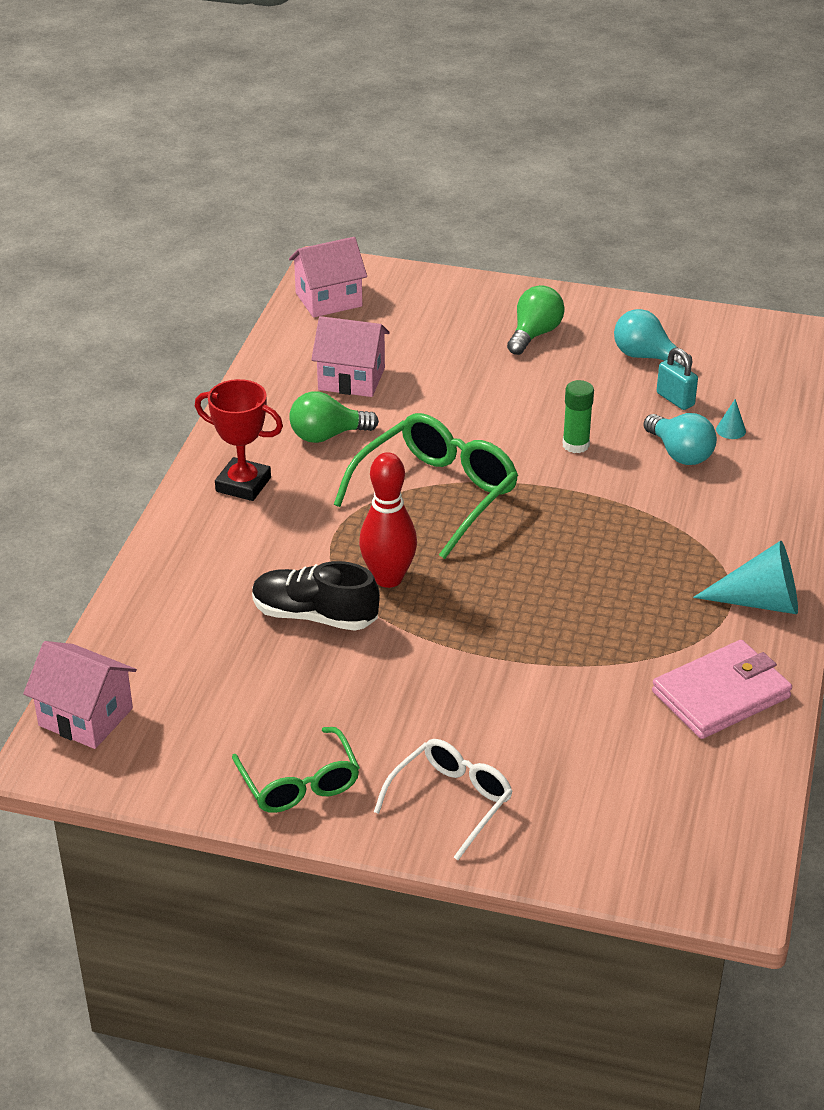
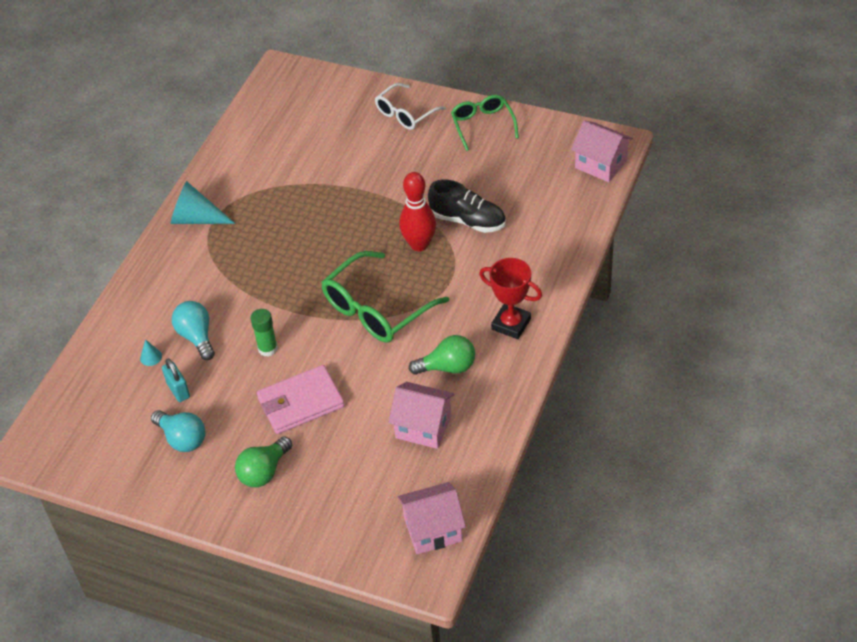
camera: 170 degrees left, 10 degrees up
(721, 694) = (244, 163): pink wallet -> pink wallet (300, 402)

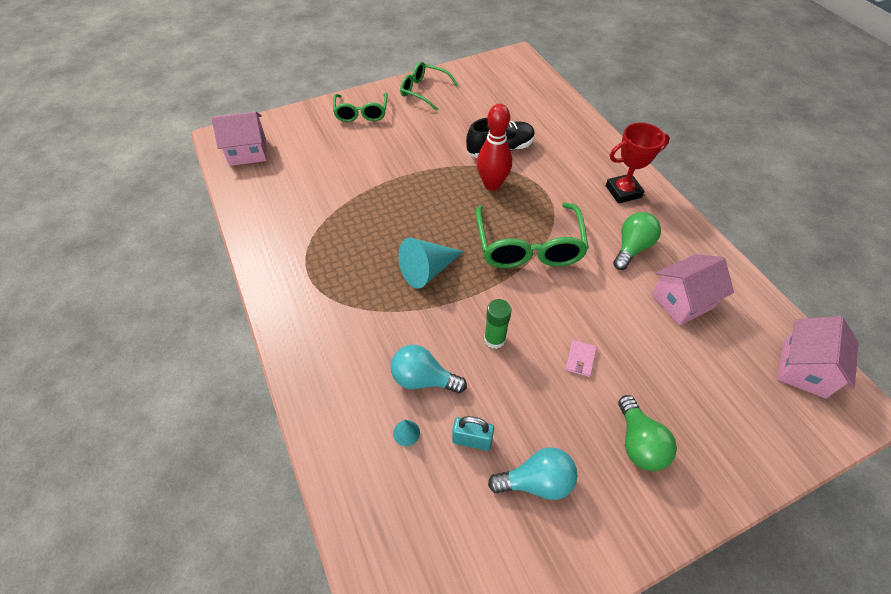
camera: 50 degrees left, 5 degrees up
(196, 219) = (291, 284): turquoise cone -> turquoise cone (427, 270)
(300, 402) = (580, 359): pink wallet -> pink wallet, size x0.43
(405, 114) = (361, 113): white glasses -> green glasses
(601, 164) = (526, 71): pink house -> pink house (248, 152)

